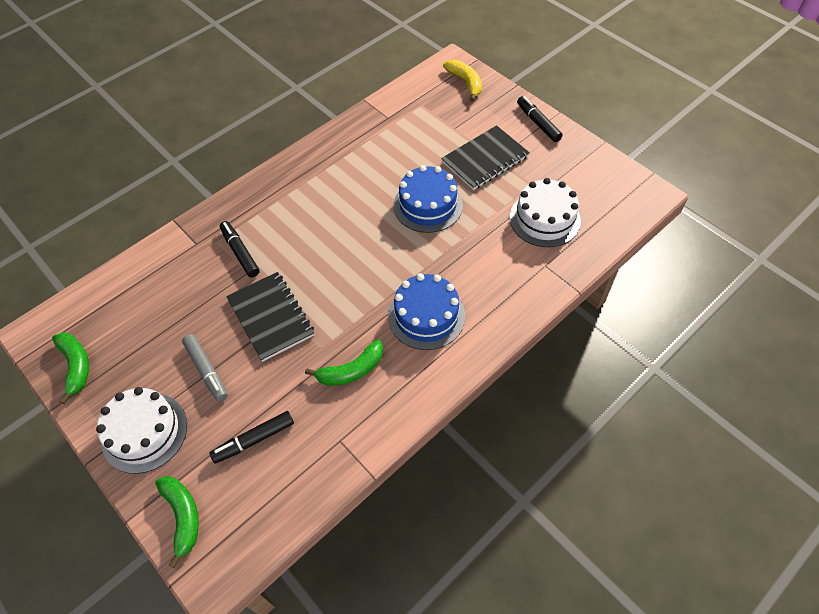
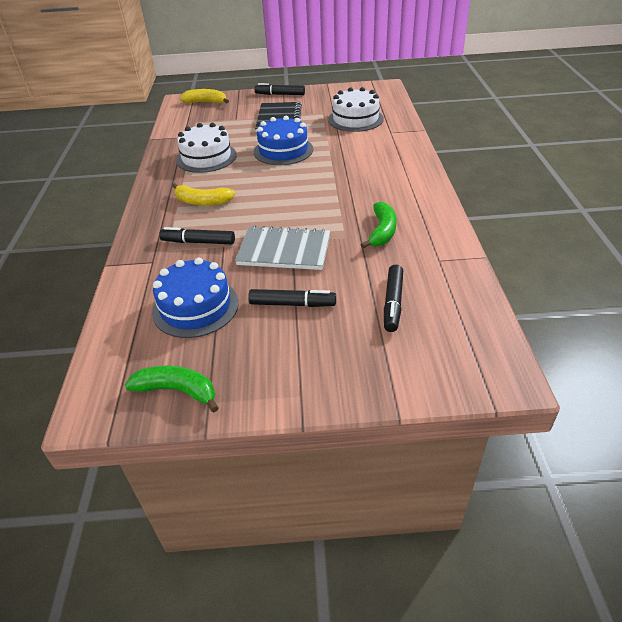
camera: 50 degrees left, 15 degrees down
(144, 432) = (313, 368): white cake -> white cake (206, 157)
(183, 516) = (429, 375): green banana -> none
(206, 370) = (292, 304): grey marker -> black marker
(270, 317) = (284, 250): black notebook -> grey notebook
(296, 212) = (202, 202): none -> yellow banana
(426, 316) = (374, 185): blue cake -> blue cake (195, 307)

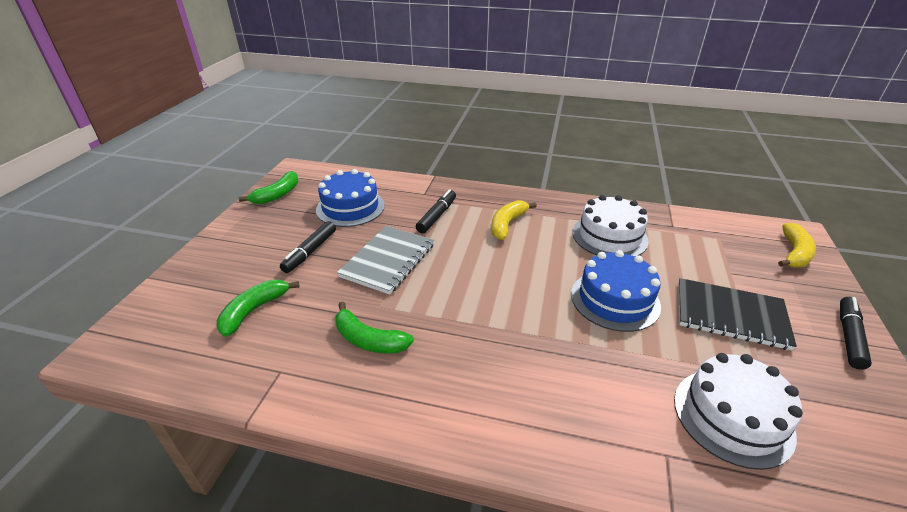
camera: 105 degrees right, 5 degrees down
(393, 303) = (254, 311): black marker -> green banana

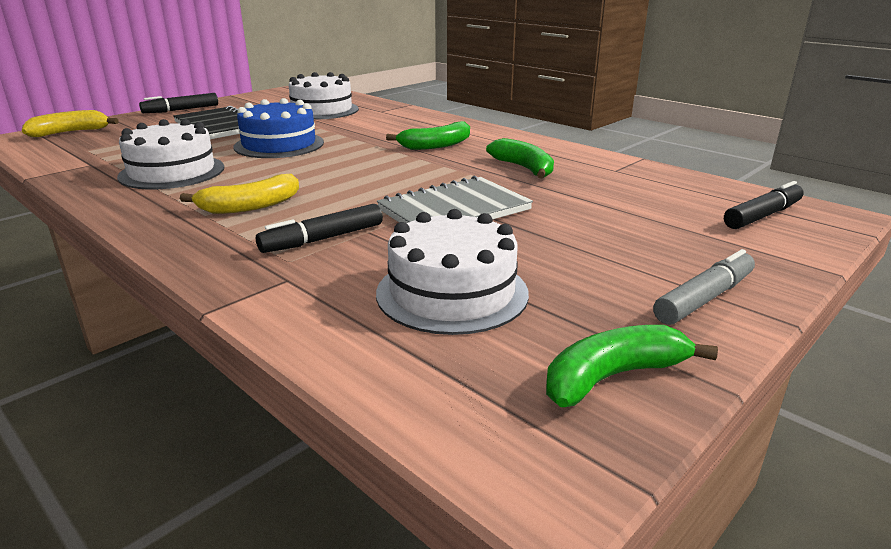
camera: 150 degrees left, 10 degrees down
(234, 237) = (704, 298): none -> grey marker
(254, 311) = (647, 207): green banana -> green banana (436, 145)
(310, 251) = (560, 243): black marker -> black marker (762, 216)
(350, 207) = (452, 292): blue cake -> white cake

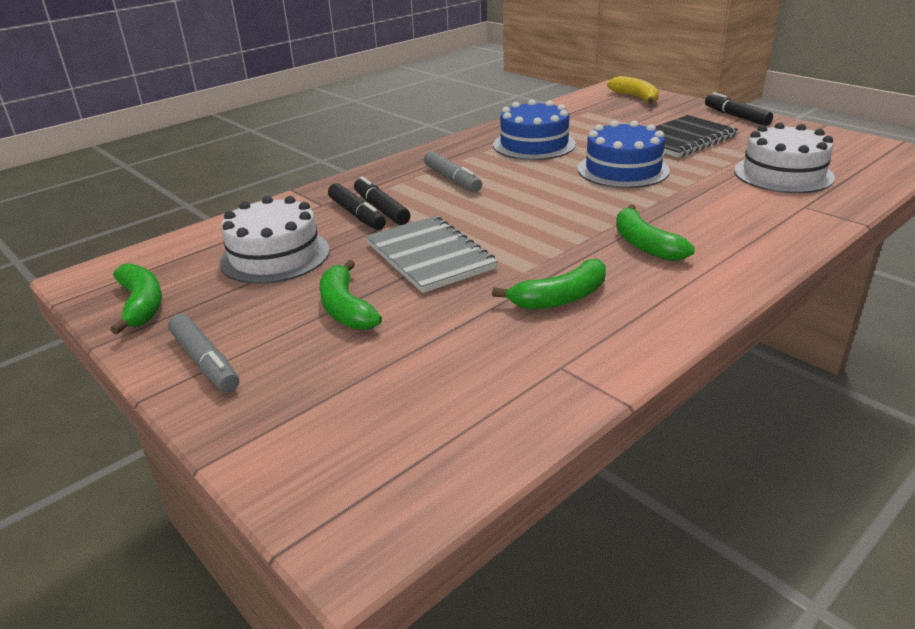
camera: 95 degrees right, 5 degrees up
(172, 172) = (534, 145): white cake -> blue cake
(250, 206) = (452, 179): yellow banana -> grey marker
(568, 239) = (346, 308): none -> green banana
(762, 216) = (370, 460): black marker -> black marker (357, 214)

